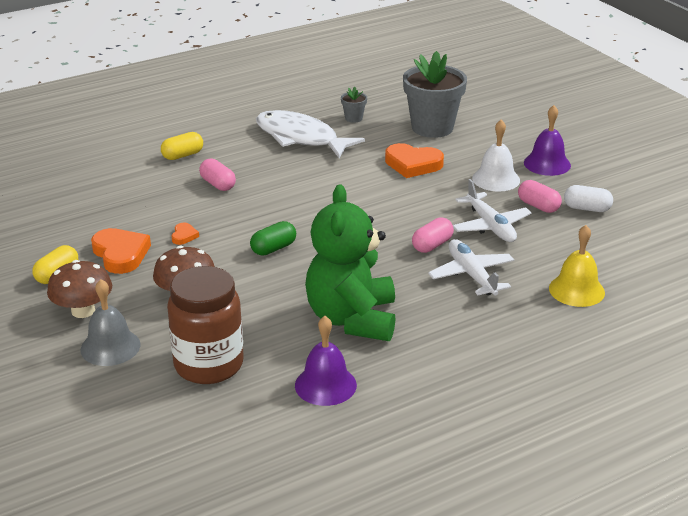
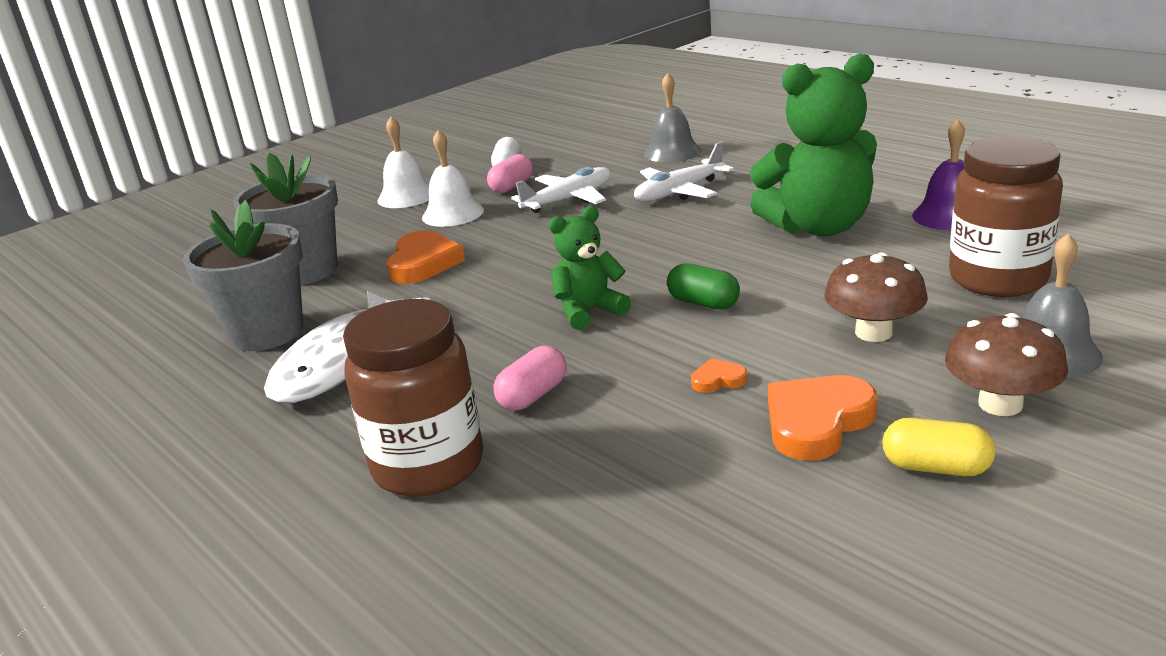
camera: 100 degrees left, 5 degrees down
(183, 155) = (428, 466): yellow capsule -> brown jar
(295, 210) = (589, 312): none -> green teddy bear
(353, 118) = (267, 332): grey flower pot -> grey flower pot, size x2.33
(432, 245) = (629, 218): pink capsule -> none
(547, 164) = (406, 196): purple bell -> white bell
(576, 290) = (672, 152): yellow bell -> grey bell

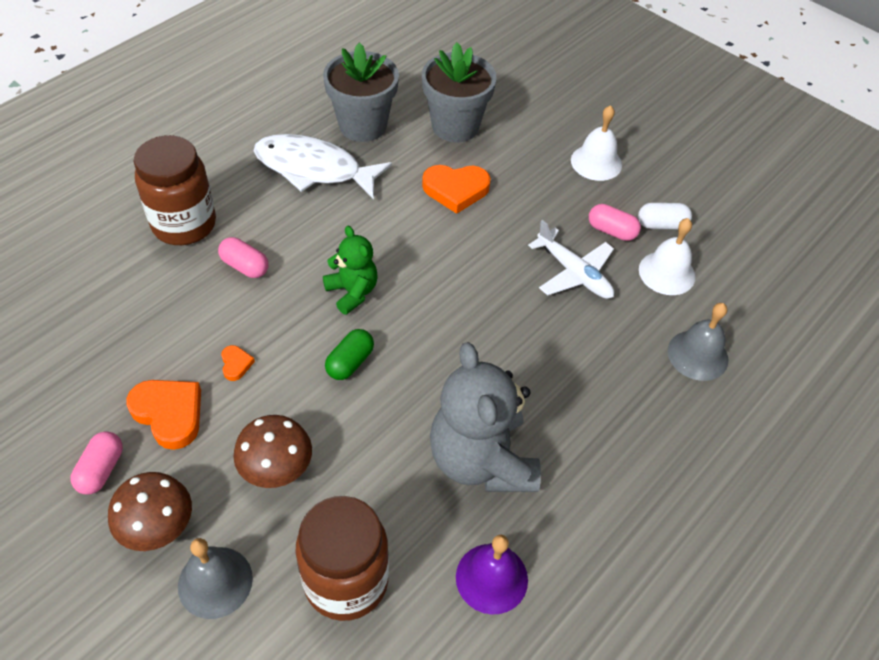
camera: 80 degrees right, 25 degrees up
(453, 214) = (552, 196): white bell -> white bell (667, 273)
(679, 192) = (583, 356): white plane -> none
(818, 227) = (481, 460): green teddy bear -> grey teddy bear
(936, 467) = (101, 470): yellow capsule -> pink capsule

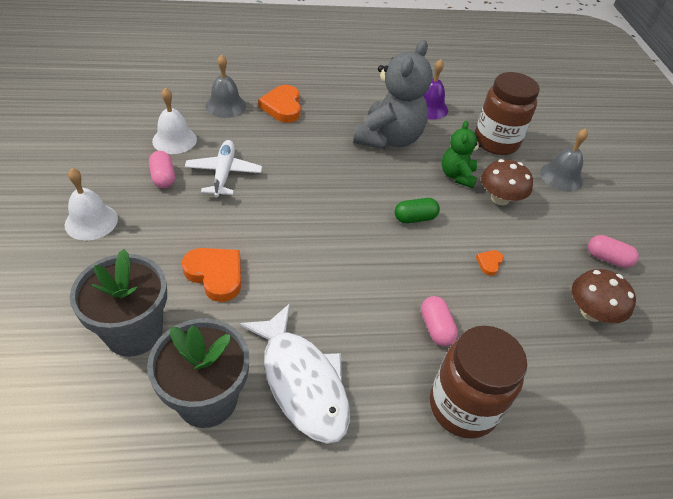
camera: 140 degrees left, 5 degrees down
(101, 470) = (607, 258): pink capsule -> pink capsule turned 60 degrees clockwise
(157, 526) = (582, 213): brown mushroom -> brown mushroom (591, 312)
(169, 414) = (550, 262): orange heart -> orange heart (282, 107)
(352, 292) = (373, 256): green teddy bear -> green teddy bear (457, 176)
(661, 225) = (129, 160): white capsule -> none

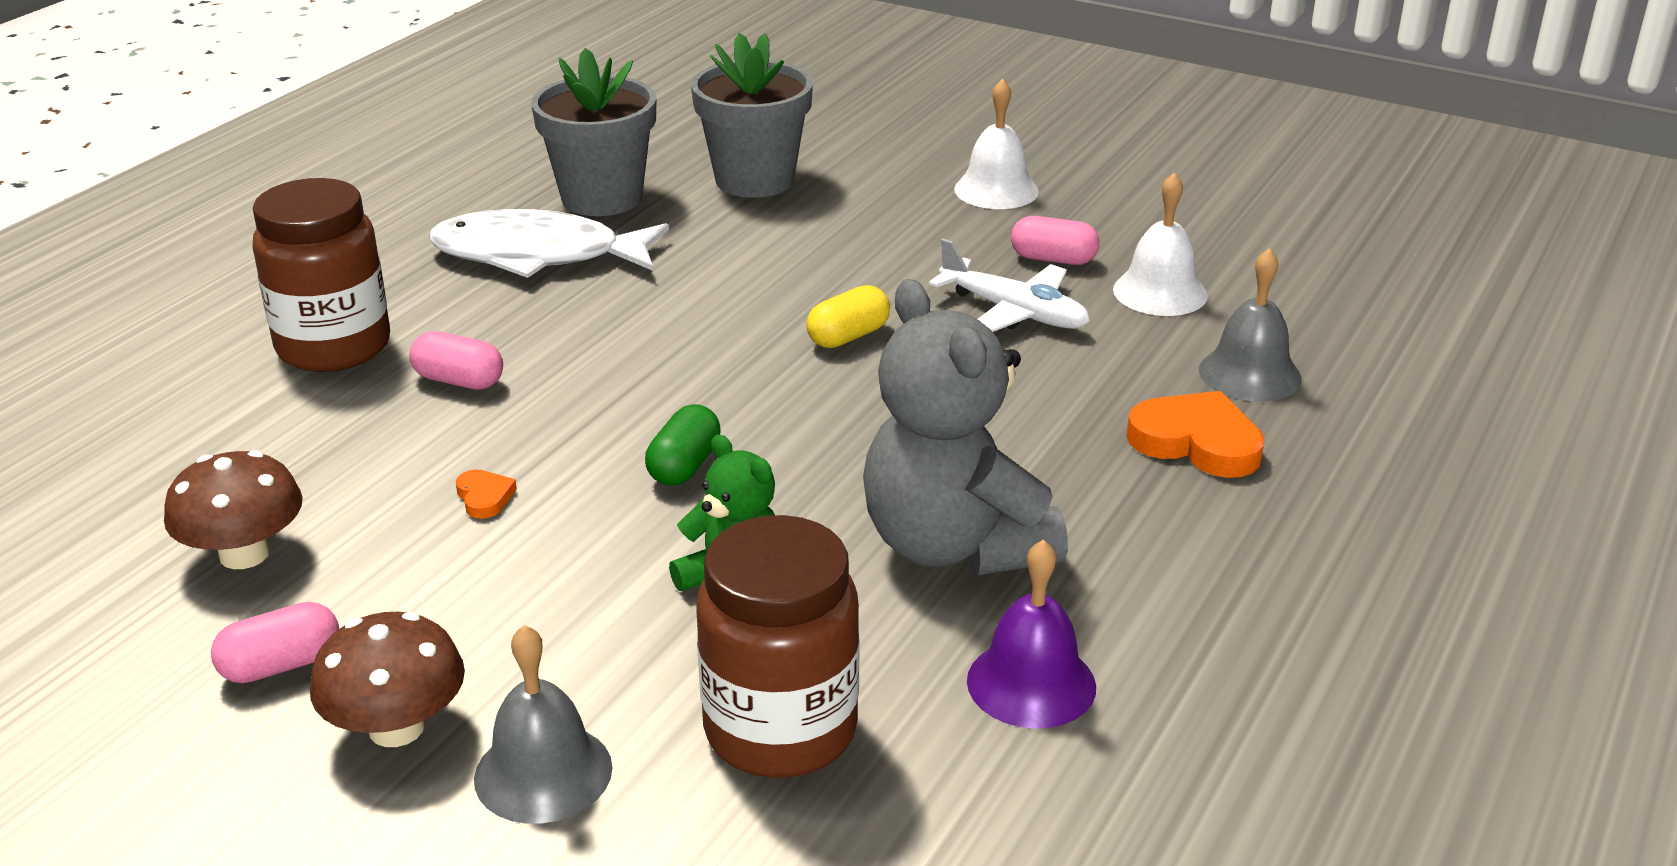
camera: 130 degrees right, 15 degrees down
(215, 275) = (784, 248): orange heart -> none
(284, 214) = (848, 336): none -> yellow capsule
(500, 198) = (602, 611): brown mushroom -> brown mushroom (396, 727)

